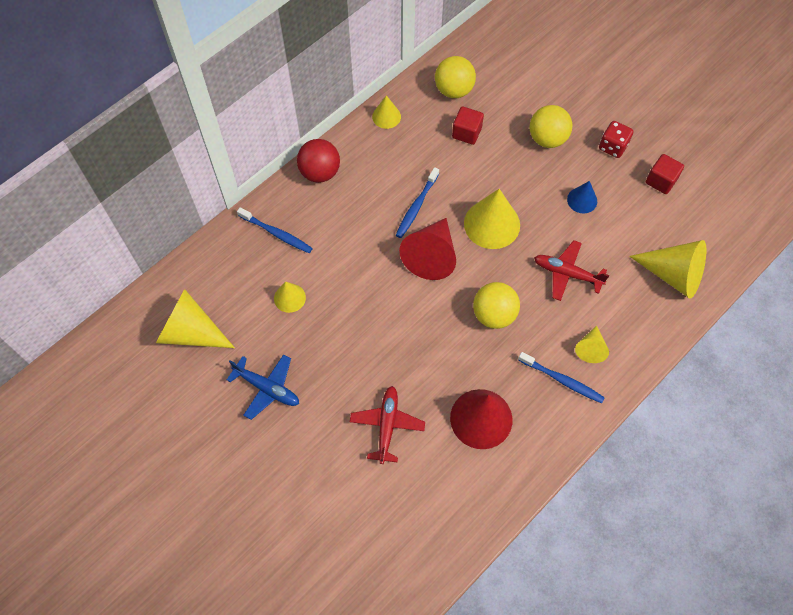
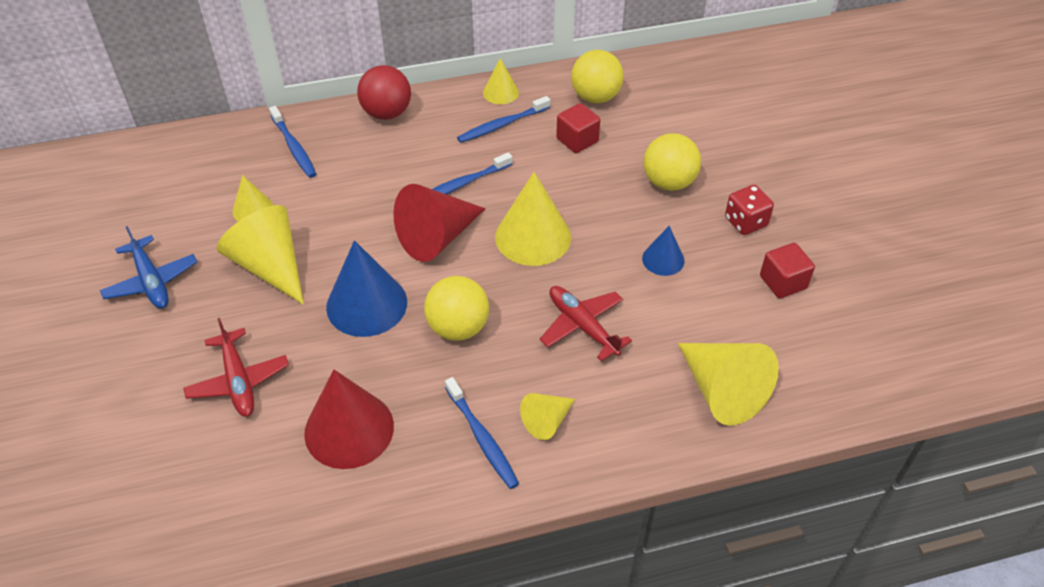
camera: 30 degrees right, 15 degrees down
(191, 332) = (130, 195): yellow cone -> yellow cone (270, 266)
(387, 425) = (238, 381): red plane -> red plane turned 120 degrees clockwise
(407, 144) = (502, 125): none -> blue toothbrush
(424, 328) = (366, 304): none -> blue cone

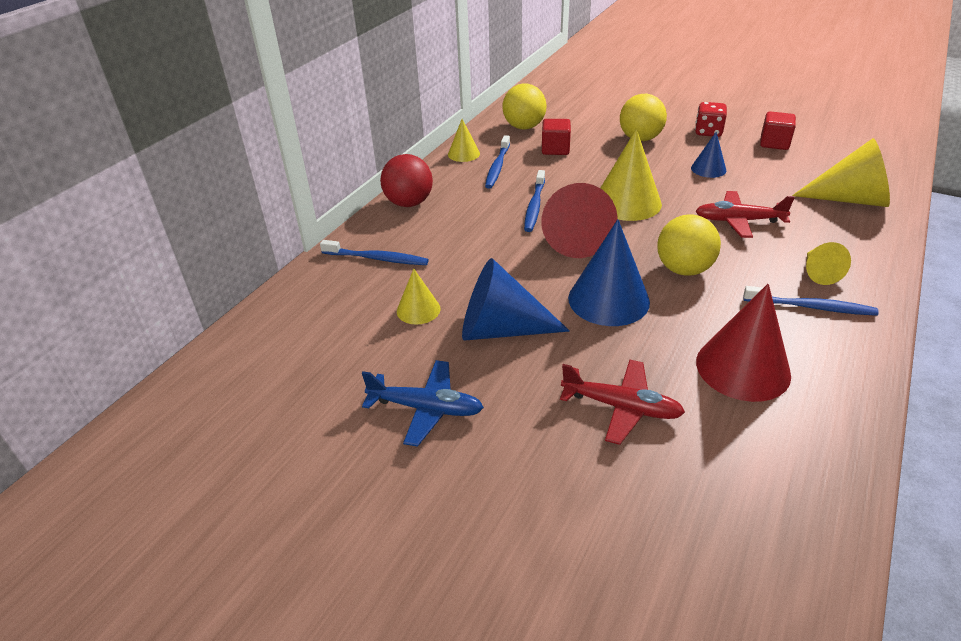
camera: 45 degrees left, 10 degrees down
(270, 266) = (501, 329): yellow cone -> blue cone

